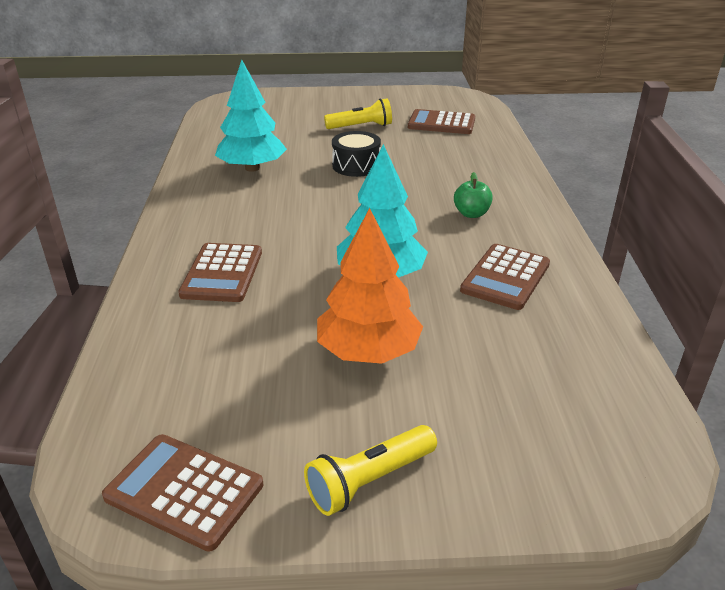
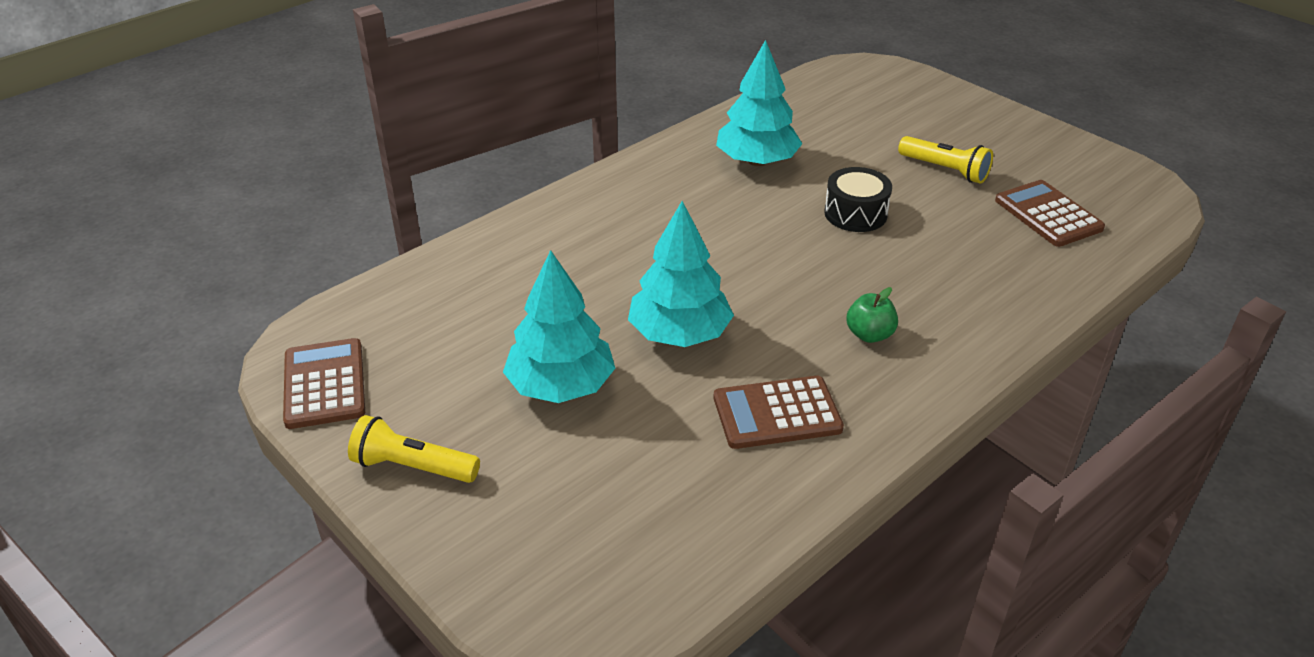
camera: 50 degrees right, 5 degrees up
(222, 273) = (573, 250): brown calculator -> none
(368, 351) = (561, 386): orange tree -> turquoise tree

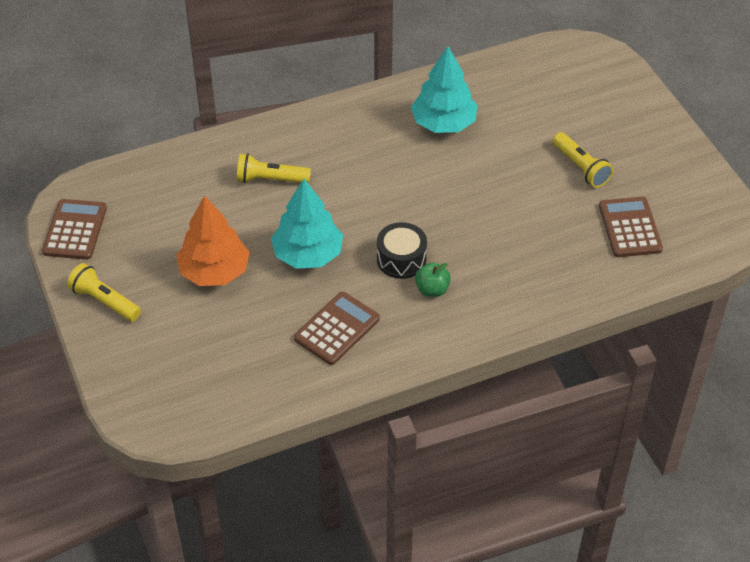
camera: 20 degrees right, 10 degrees up
(561, 386) = (214, 271): turquoise tree -> orange tree
(578, 262) = (270, 180): none -> yellow flashlight
(777, 413) = (337, 329): brown calculator -> brown calculator turned 120 degrees clockwise
(855, 213) = (486, 189): black drum -> black drum (401, 259)

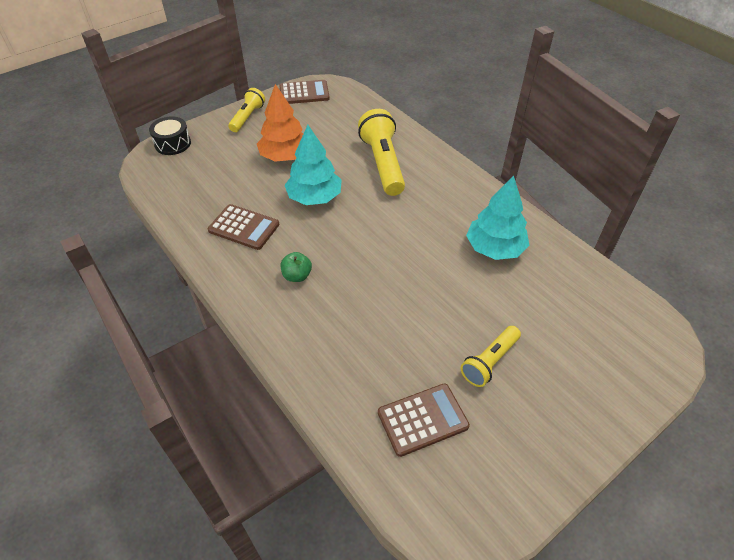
camera: 75 degrees right, 0 degrees up
(270, 180) = (383, 164): yellow flashlight -> yellow flashlight, size x1.68
(401, 259) = (325, 250): black drum -> black drum (173, 144)

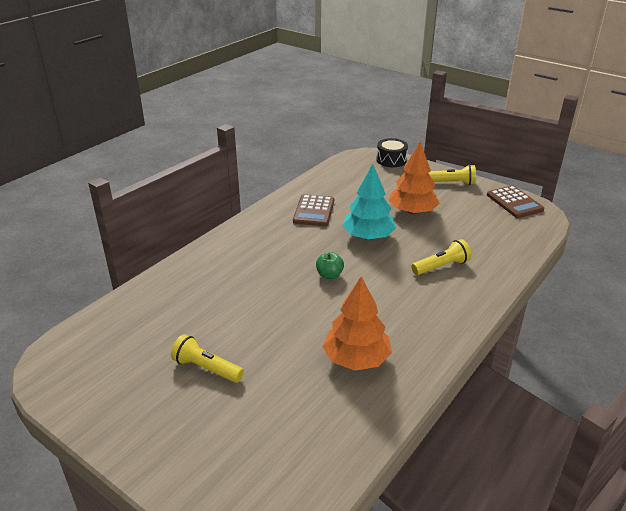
camera: 75 degrees right, 15 degrees down
(297, 276) = (272, 246): green apple -> green apple (329, 275)
(383, 164) = (441, 266): yellow flashlight -> yellow flashlight, size x0.60
(422, 419) = (142, 334): brown calculator -> none
(494, 248) = (356, 359): turquoise tree -> orange tree

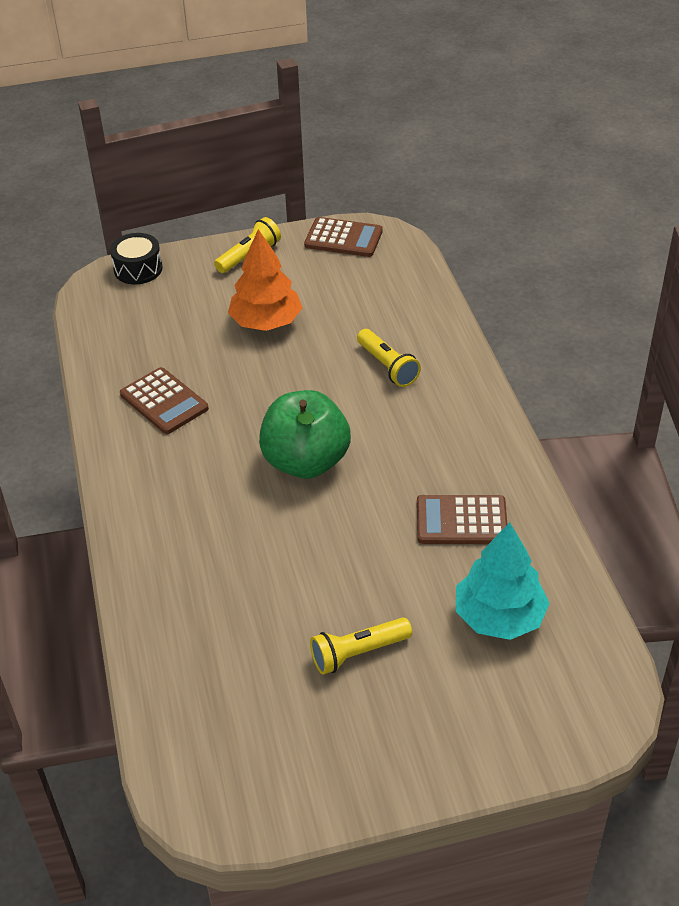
camera: 50 degrees left, 10 degrees up
(329, 275) = (306, 462): green apple -> green apple, size x2.23
(356, 359) = (461, 521): orange tree -> brown calculator
(368, 236) = (271, 387): turquoise tree -> turquoise tree (499, 617)
(441, 266) = (387, 366): yellow flashlight -> yellow flashlight turned 135 degrees clockwise

